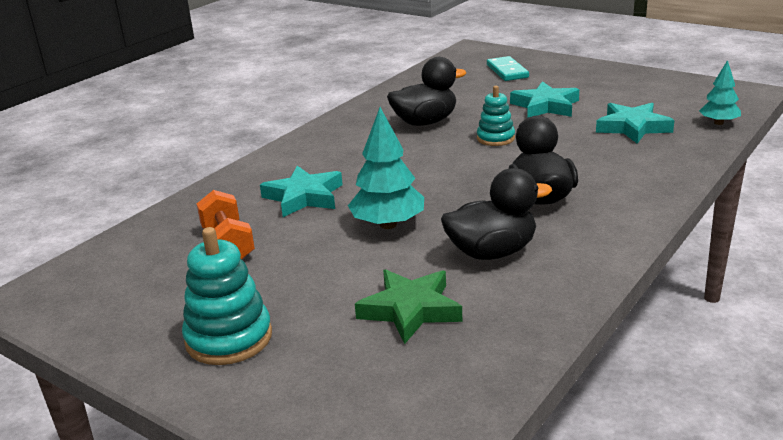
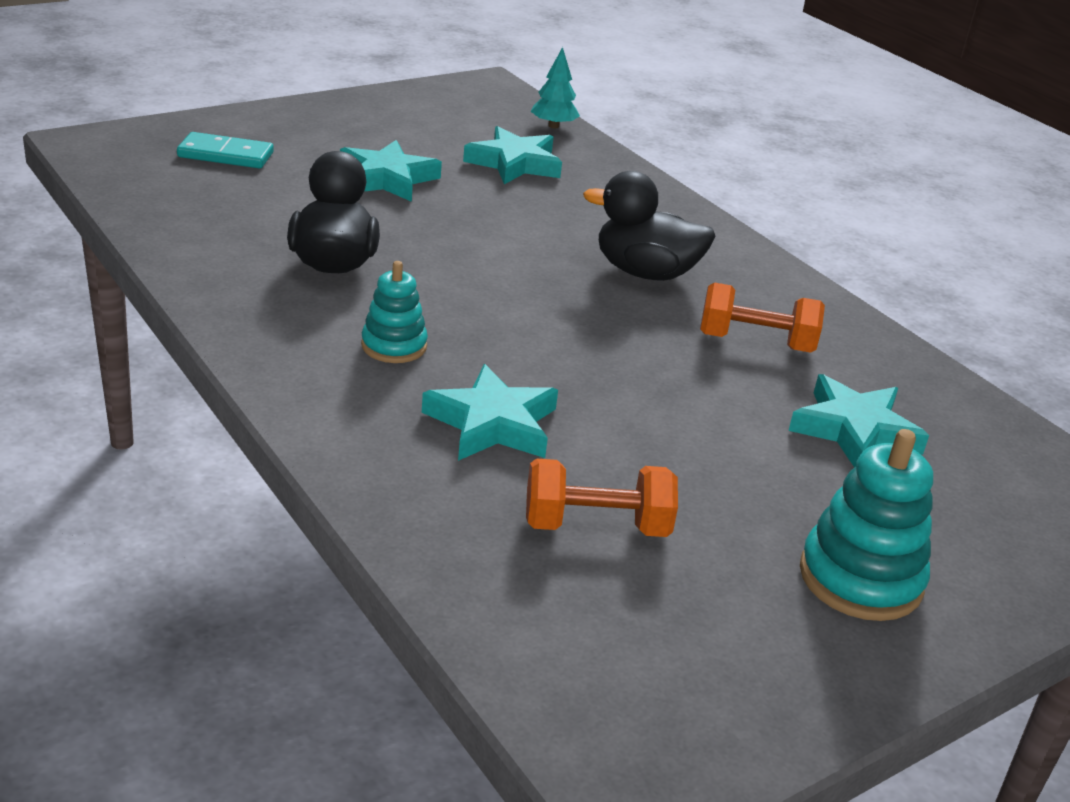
camera: 75 degrees left, 5 degrees up
(388, 224) = (636, 384): turquoise tree -> none
(410, 310) = (854, 430): green star -> turquoise star
(492, 252) = (755, 342): black duck -> orange dumbbell
(495, 138) = (451, 239): turquoise stacking toy -> turquoise stacking toy (394, 346)

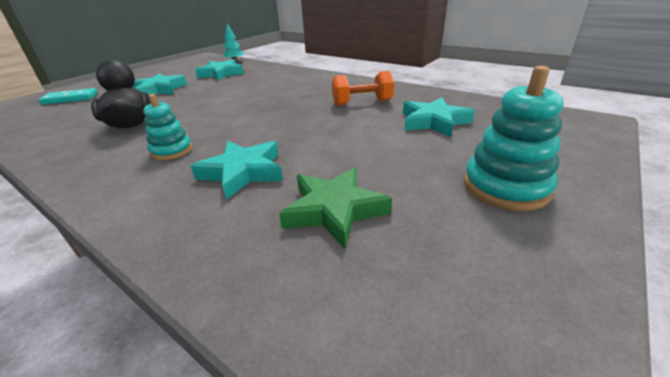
camera: 15 degrees left, 0 degrees up
(596, 526) = (334, 210): orange dumbbell -> green star
(645, 273) = (296, 92): black duck -> none

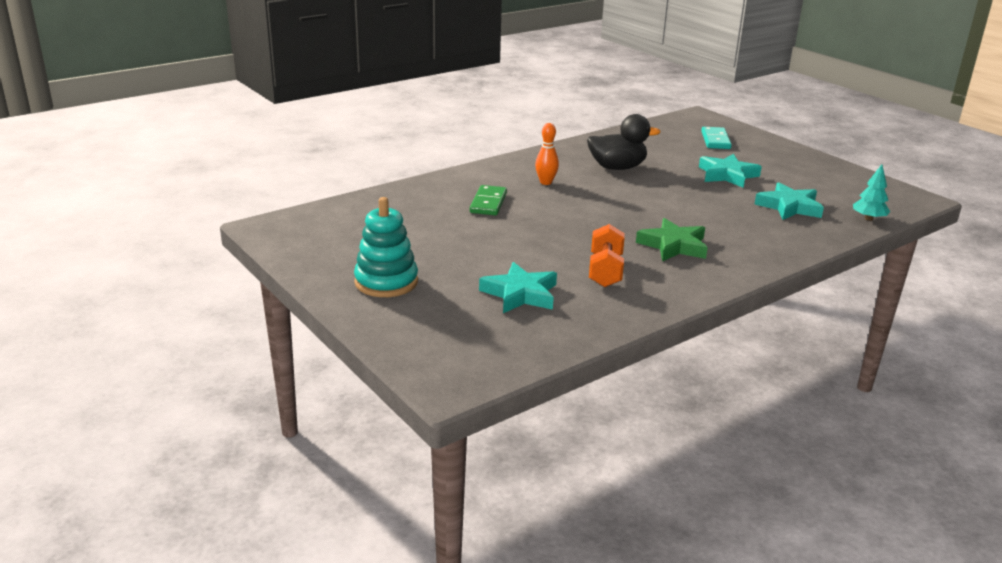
camera: 105 degrees right, 5 degrees down
(171, 151) = (546, 182): turquoise stacking toy -> orange bowling pin
(243, 172) = (488, 203): turquoise star -> green domino
(334, 210) = (416, 223): green star -> green star (673, 246)

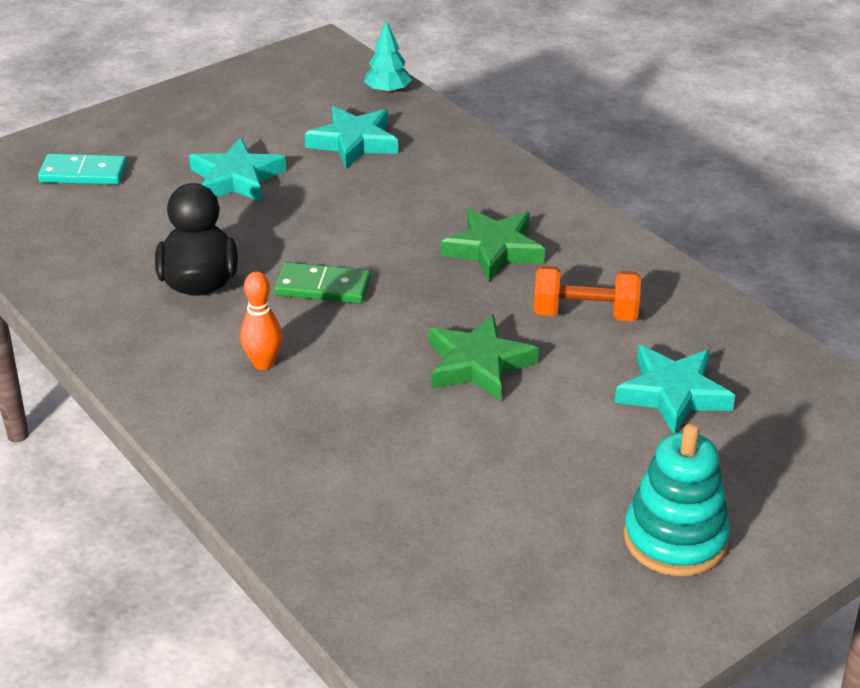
camera: 90 degrees left, 10 degrees up
(488, 203) = (356, 431): green domino -> green domino (323, 287)
(548, 235) = (478, 364): none -> green star

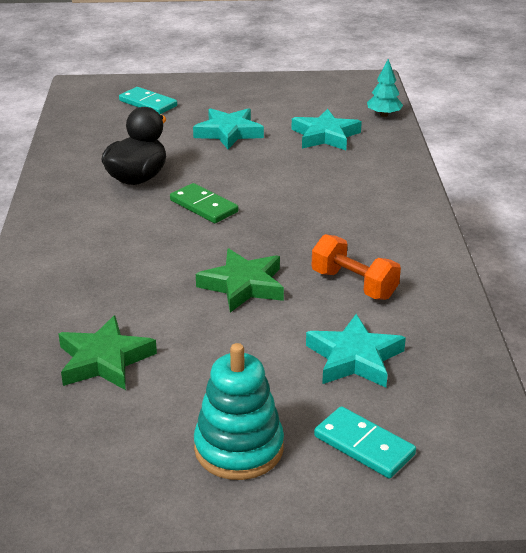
camera: 35 degrees right, 5 degrees down
(263, 363) = (116, 233): orange bowling pin -> none
(494, 250) = (339, 224): green star -> green star (104, 360)
(776, 477) = (364, 445): none -> turquoise domino

